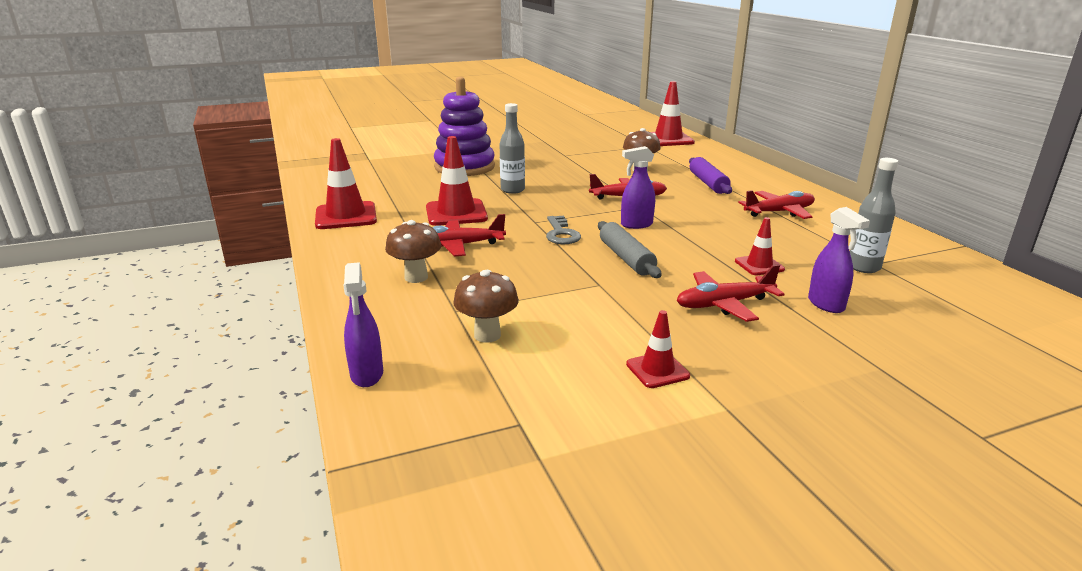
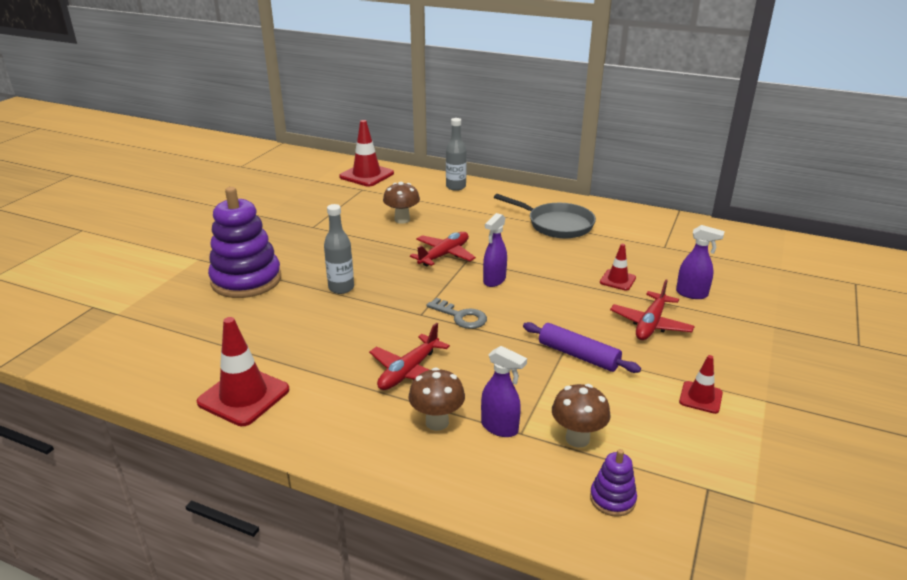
camera: 45 degrees left, 5 degrees up
(367, 375) = (570, 527): purple spray bottle -> purple spray bottle (500, 428)
(431, 380) = (612, 499): none -> purple stacking toy
(456, 213) = (341, 338): red traffic cone -> none
(626, 258) = (540, 316): grey rolling pin -> none
(708, 183) = (472, 214): purple rolling pin -> purple rolling pin (578, 355)
(779, 212) = (556, 225): red plane -> grey pan
(863, 267) = (664, 253): grey bottle -> grey bottle (456, 187)

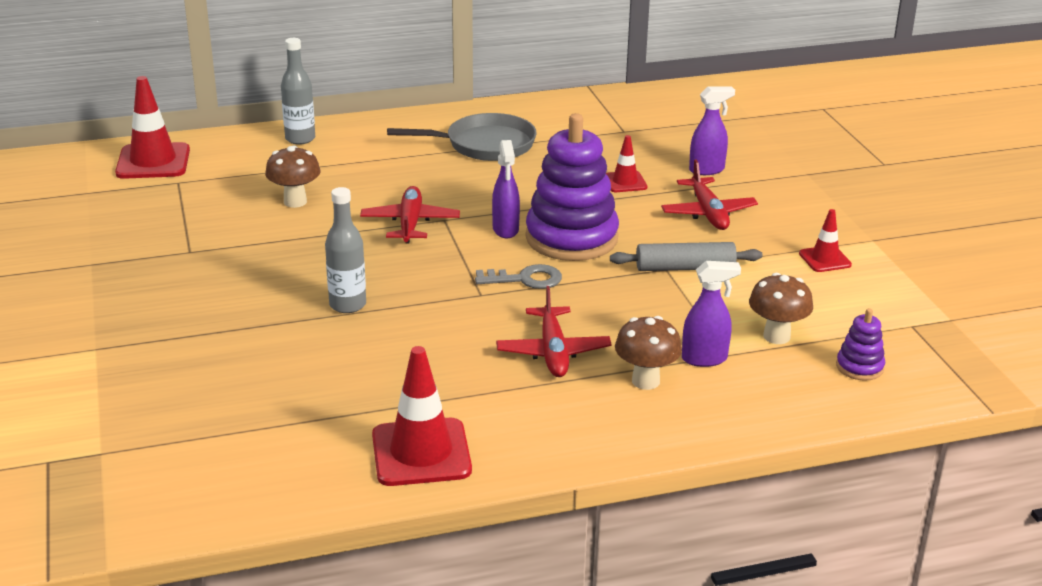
camera: 40 degrees left, 0 degrees up
(246, 280) = (211, 345): purple stacking toy -> purple stacking toy (571, 238)
(578, 355) = (685, 268): purple rolling pin -> grey rolling pin

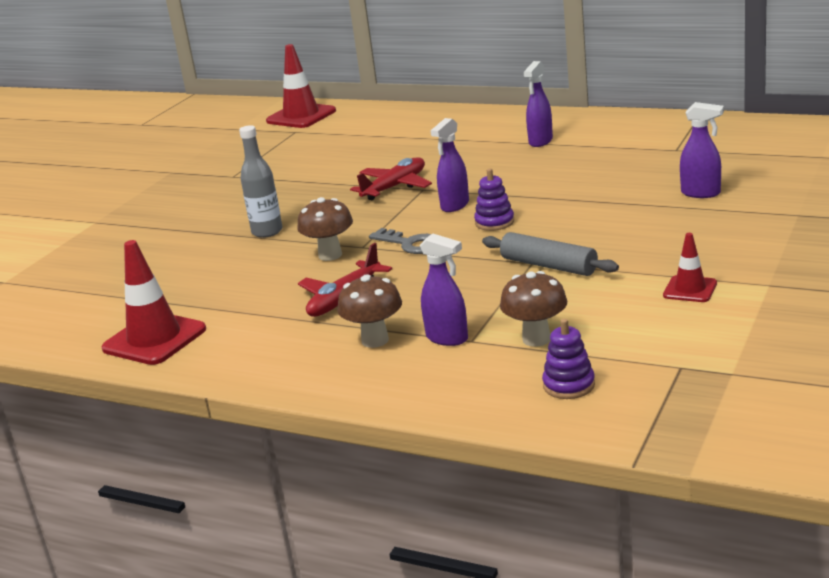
camera: 45 degrees right, 5 degrees down
(295, 202) = (344, 157): brown mushroom -> brown mushroom (330, 255)
(300, 139) = (415, 116): grey bottle -> none
(484, 145) = (540, 141): grey pan -> purple spray bottle
(571, 238) = (494, 222): purple stacking toy -> purple stacking toy, size x0.44
(625, 182) = (609, 189): red traffic cone -> none
(708, 213) = (643, 228): red plane -> none

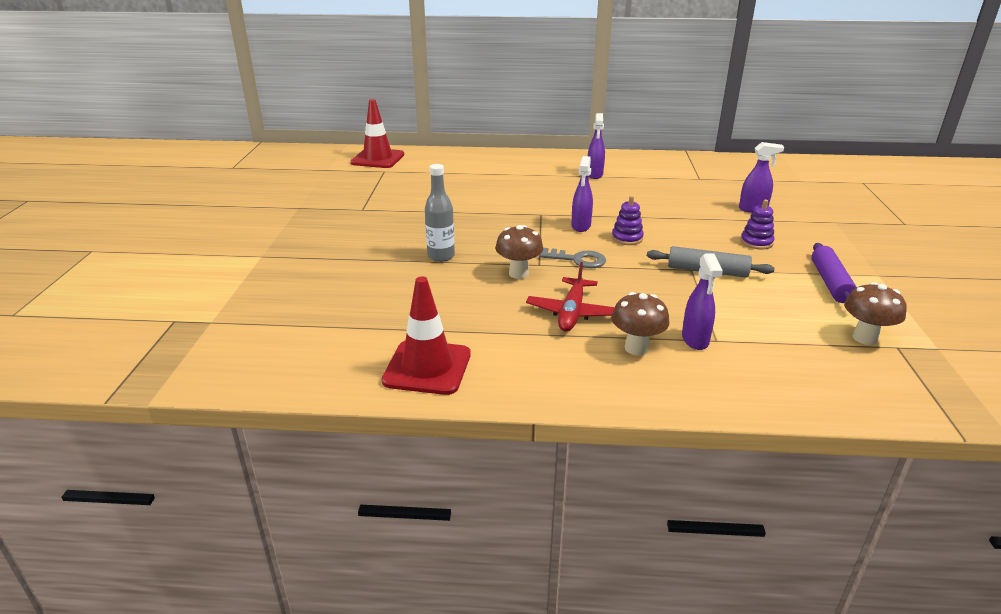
camera: 25 degrees left, 5 degrees up
(395, 187) = (516, 213): red plane -> none
(447, 338) = (695, 340): purple spray bottle -> purple spray bottle turned 75 degrees clockwise
(536, 339) = (766, 334): brown mushroom -> brown mushroom (864, 338)
(569, 385) = (836, 372): purple stacking toy -> purple stacking toy (756, 242)
(690, 289) = (830, 283): red traffic cone -> purple rolling pin

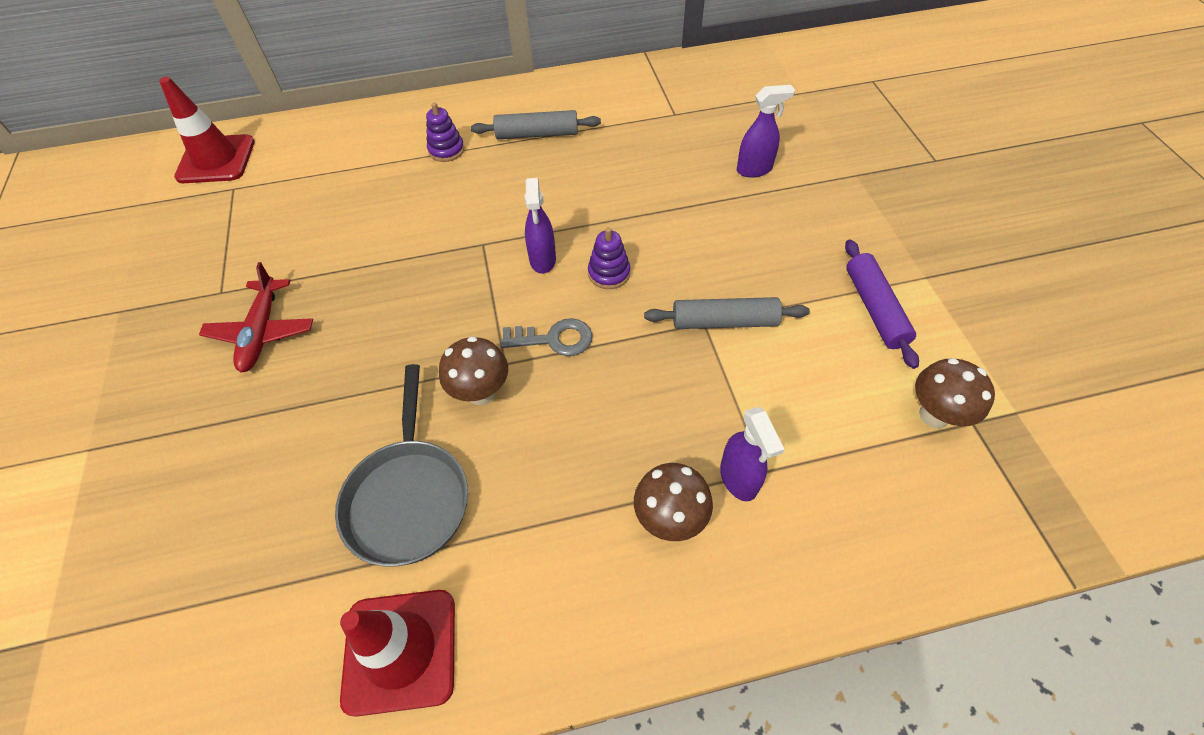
camera: 15 degrees left, 25 degrees up
(441, 256) = (363, 380): grey bottle -> none
(454, 307) = (408, 497): none -> grey pan
(572, 313) = (571, 464): red plane -> red plane (262, 332)
(594, 175) = (537, 134): purple spray bottle -> grey rolling pin
(756, 242) = (772, 242): purple stacking toy -> purple stacking toy (446, 150)

